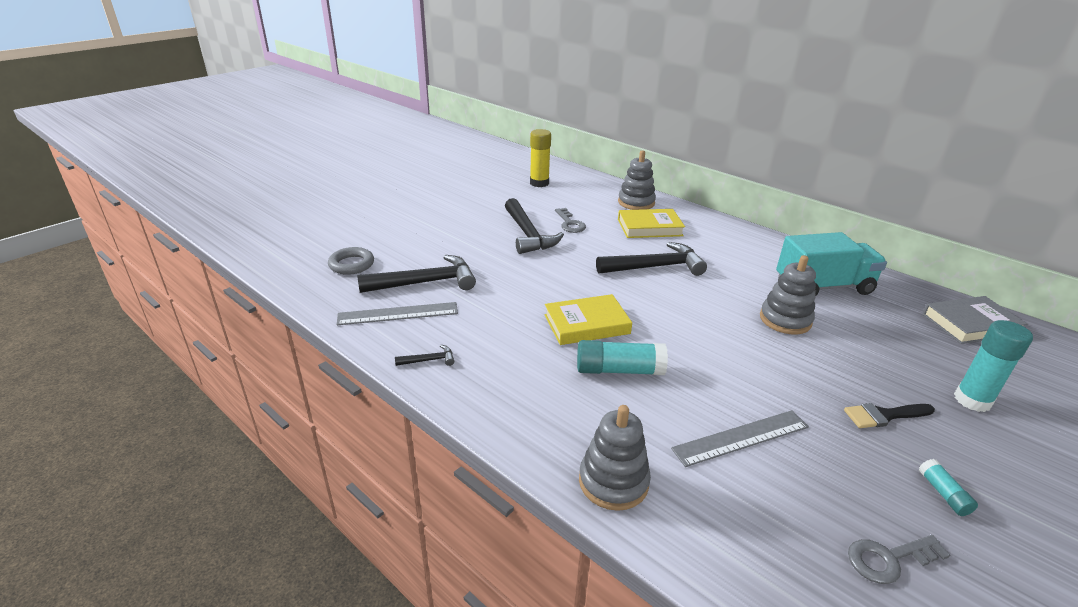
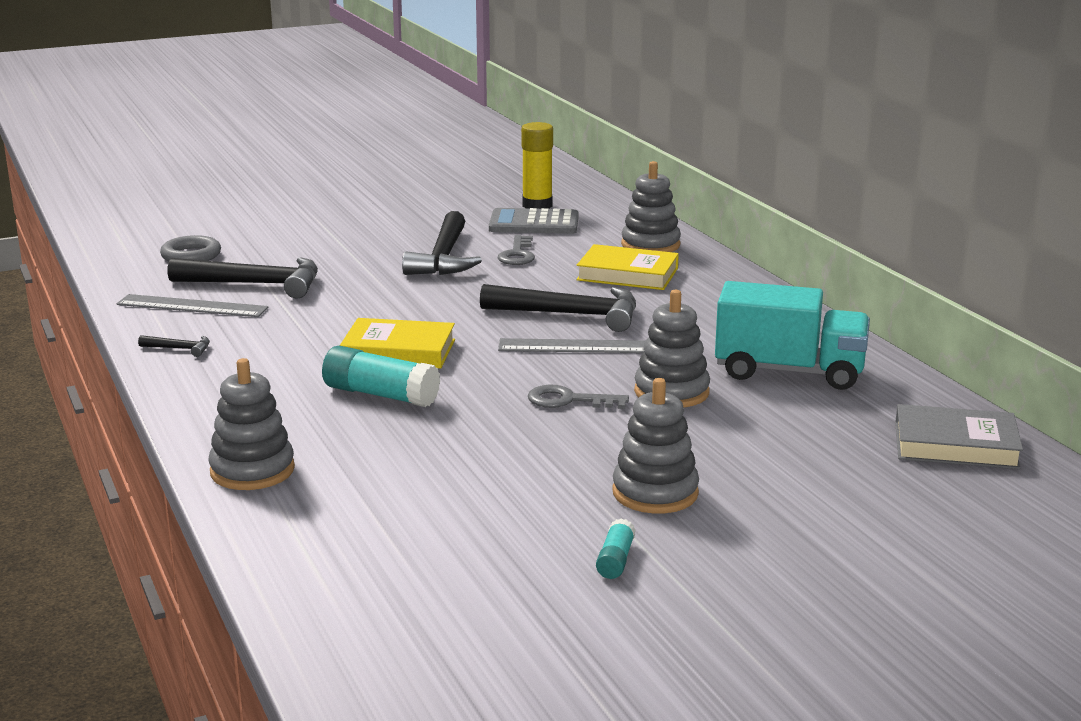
camera: 25 degrees right, 10 degrees down
(552, 197) = (534, 223): none -> grey calculator
(741, 437) = (442, 471): grey ruler -> grey ruler (579, 346)
(884, 415) = (655, 493): black brush -> grey stacking toy
(888, 559) = (464, 582): grey key -> grey key (568, 400)
(972, 400) = (807, 506): turquoise glue stick -> none

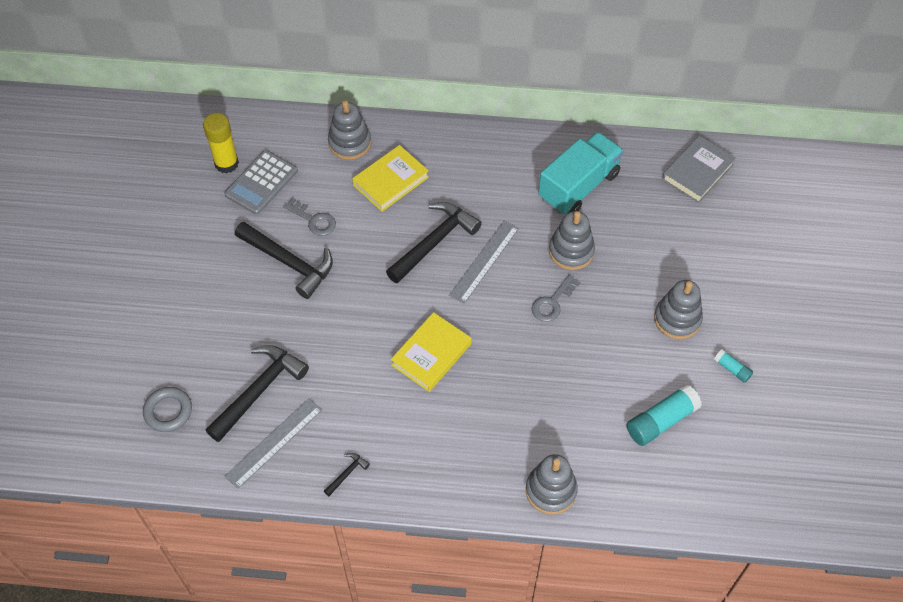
camera: 60 degrees left, 35 degrees up
(380, 395) = (489, 389): turquoise glue stick -> turquoise glue stick (661, 421)

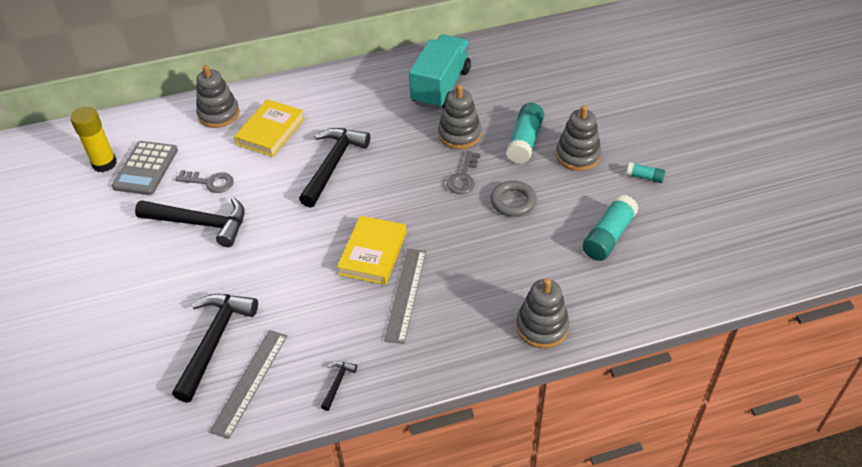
camera: 20 degrees left, 10 degrees down
(168, 411) = (124, 393): grey ring -> grey ring (513, 201)
(484, 261) = (386, 165): grey ruler -> grey ruler (405, 294)
(632, 283) = (525, 141): none -> turquoise glue stick
(697, 172) = (534, 49): grey book -> none

